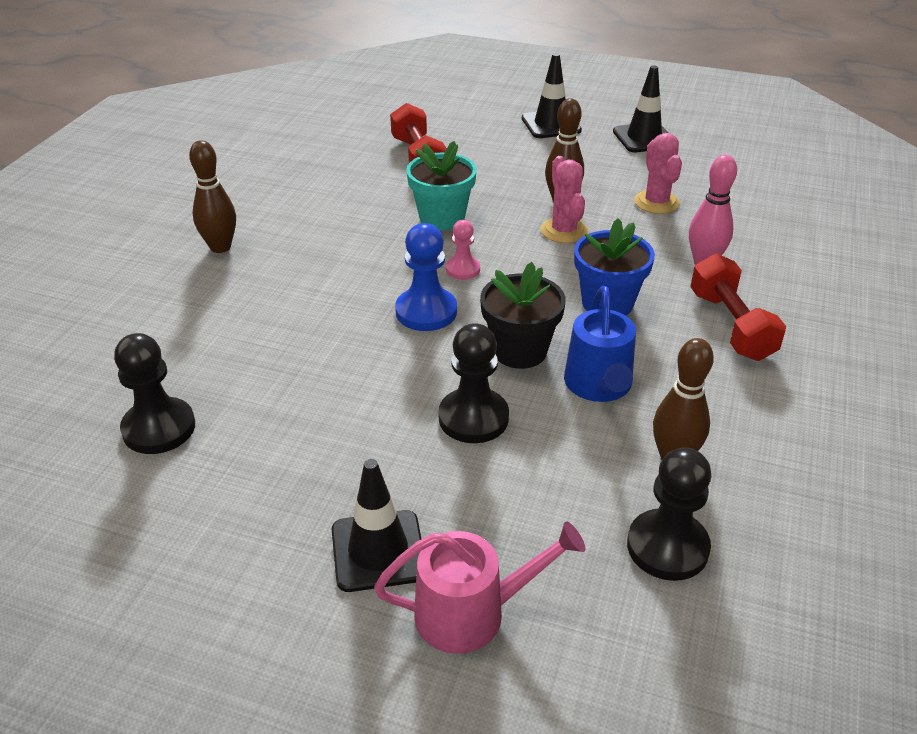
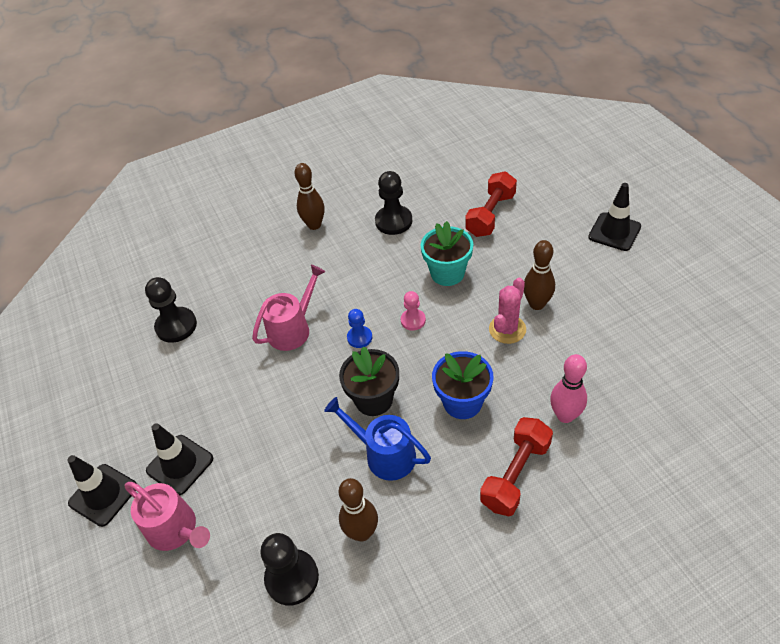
camera: 50 degrees right, 10 degrees up
(334, 346) = (293, 329): none -> pink watering can
(426, 312) = (359, 337): blue pawn -> blue pawn, size x0.59
(473, 418) = (301, 425): black pawn -> black pawn (393, 221)
(599, 385) = (385, 455): blue watering can -> blue watering can turned 75 degrees clockwise
(644, 138) = (669, 282): black traffic cone -> black traffic cone (103, 495)
(656, 202) = (600, 345): pink cactus -> none

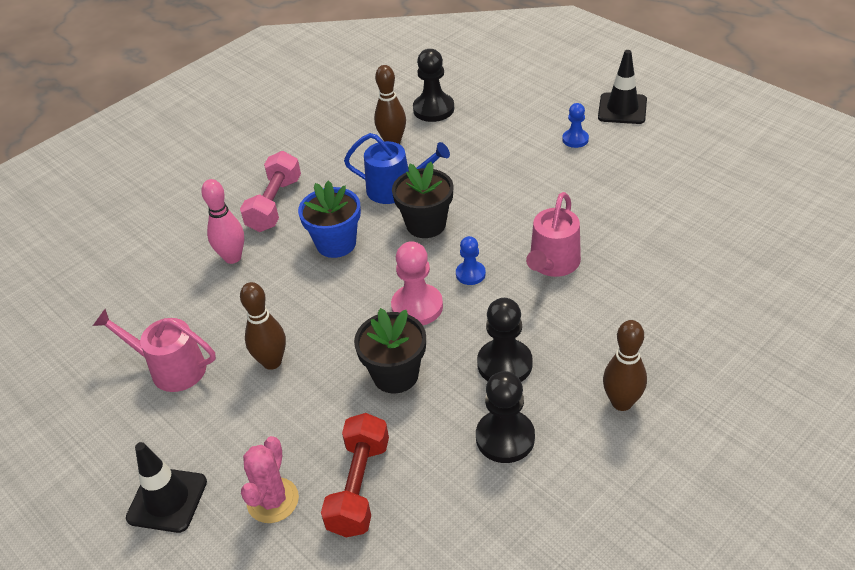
camera: 160 degrees right, 5 degrees down
(176, 326) = (690, 234): black pawn -> black pawn (504, 364)
(176, 530) = (542, 108): pink watering can -> pink watering can (171, 368)
(180, 465) = (575, 139): black traffic cone -> blue pawn
(413, 320) = (417, 307): pink pawn -> pink pawn, size x1.68
(447, 273) = (395, 375): turquoise flower pot -> black flower pot
(507, 329) = (303, 323): pink cactus -> pink cactus (273, 500)
(515, 474) = (274, 204): red dumbbell -> pink dumbbell

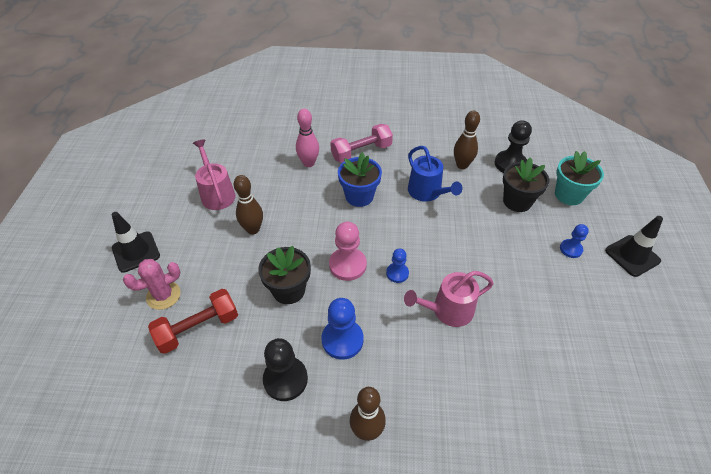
camera: 45 degrees right, 5 degrees up
(426, 224) = (414, 225): black flower pot -> black flower pot (517, 201)
(504, 364) = (342, 340): black pawn -> blue pawn
(516, 99) = (569, 195): none -> turquoise flower pot

